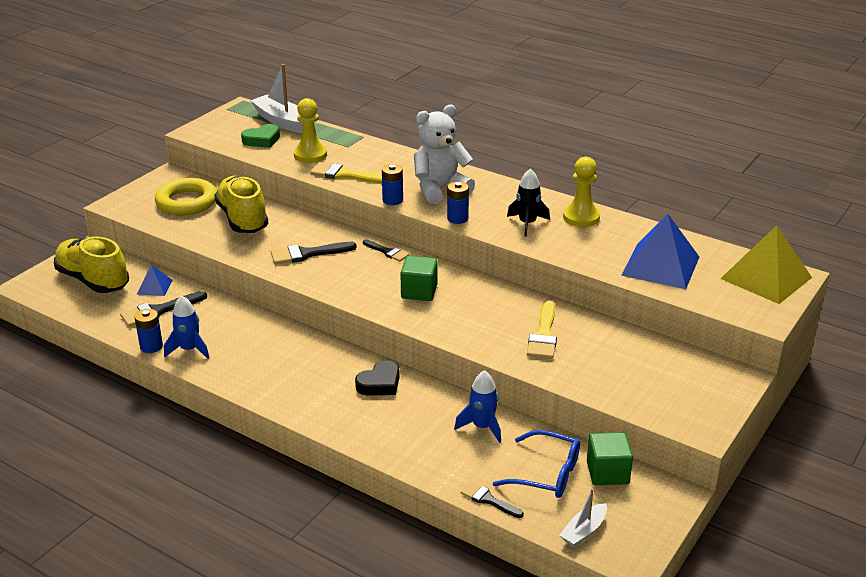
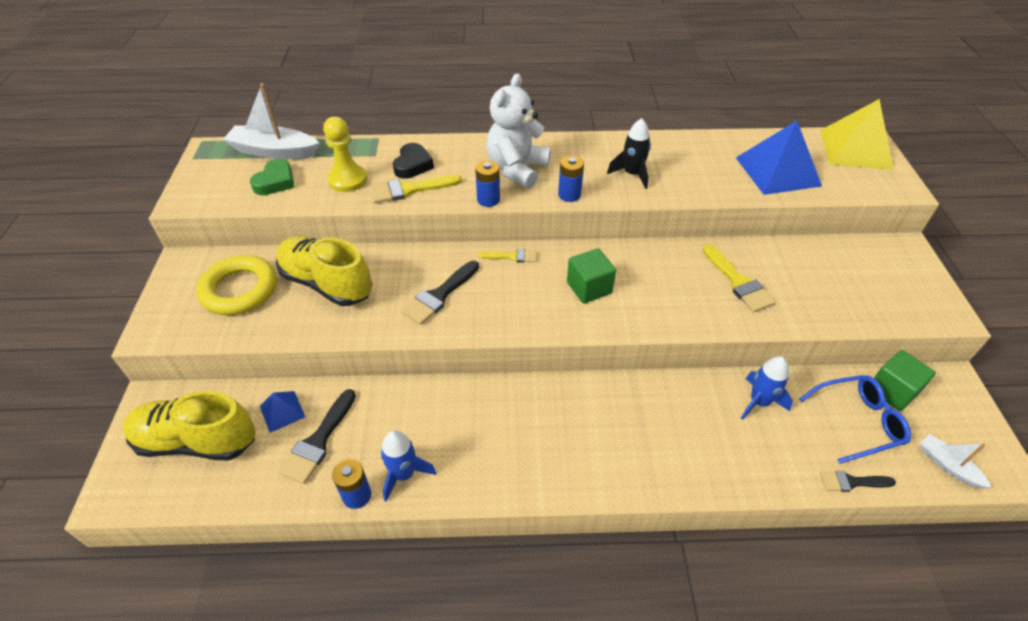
camera: 35 degrees left, 15 degrees up
(380, 383) = (628, 405): black heart -> black heart (413, 165)
(387, 252) = (512, 256): black brush -> yellow brush
(581, 217) = (664, 149): yellow pawn -> none
(583, 531) = (948, 466): white boat -> white boat turned 135 degrees clockwise

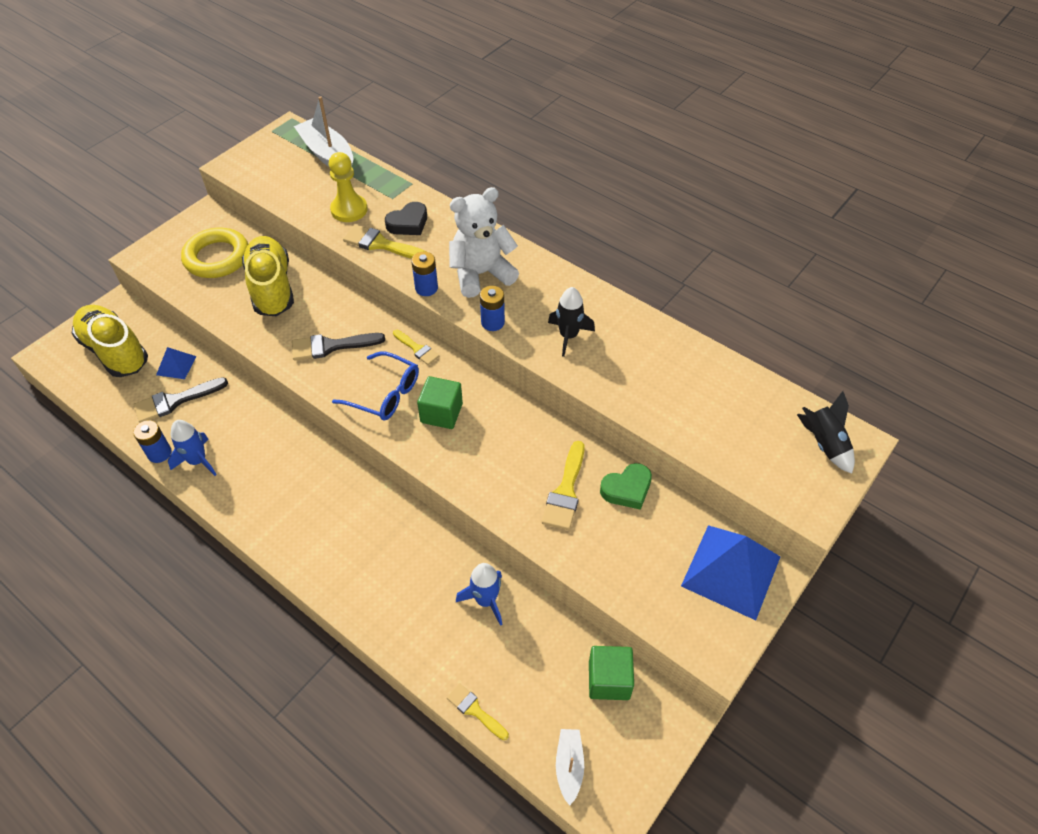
camera: 40 degrees right, 5 degrees up
(275, 182) = (301, 183): green heart -> green heart (627, 489)
(777, 171) = (707, 415): blue pyramid -> blue pyramid (731, 571)
(852, 482) = (475, 710): black brush -> yellow brush
(855, 149) = (824, 444): yellow pyramid -> black rocket
(858, 422) = (543, 677): blue glasses -> blue glasses (385, 394)

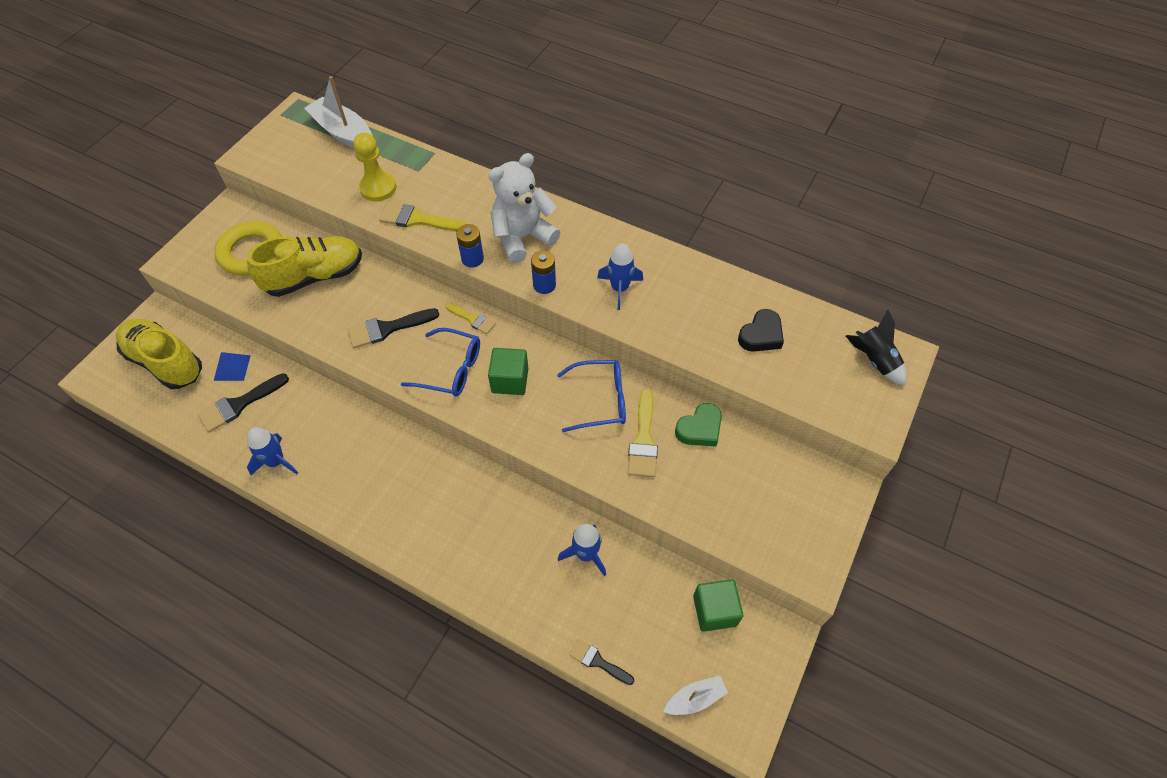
camera: 10 degrees left, 5 degrees up
(159, 453) = (235, 460): blue battery -> none
(272, 288) = (314, 277): yellow shoe -> yellow shoe turned 90 degrees clockwise
(408, 223) = (440, 195): black heart -> black heart (761, 335)
(475, 710) = (598, 661): yellow brush -> black brush
(529, 446) = (600, 400): none -> blue glasses
(568, 336) = (619, 288): black rocket -> blue rocket
(569, 766) = (695, 698): white boat -> white boat turned 75 degrees clockwise
(731, 571) = (809, 492): blue pyramid -> none

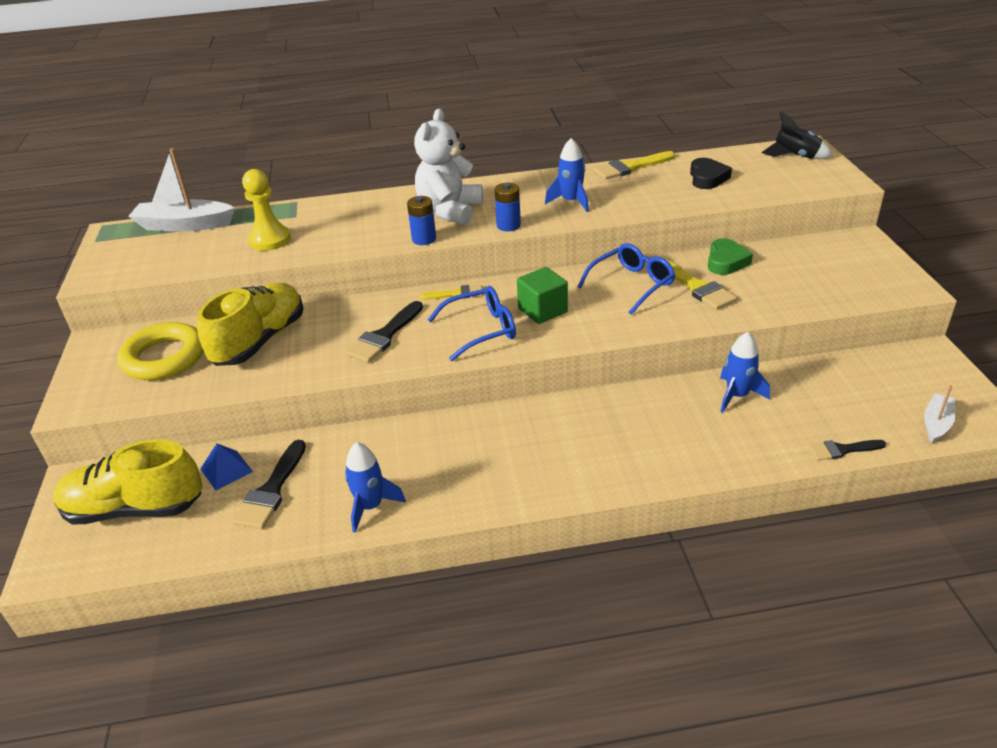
camera: 35 degrees left, 20 degrees down
(417, 219) = (338, 240): yellow brush -> yellow brush (630, 167)
(714, 610) = (871, 369): green cube -> none

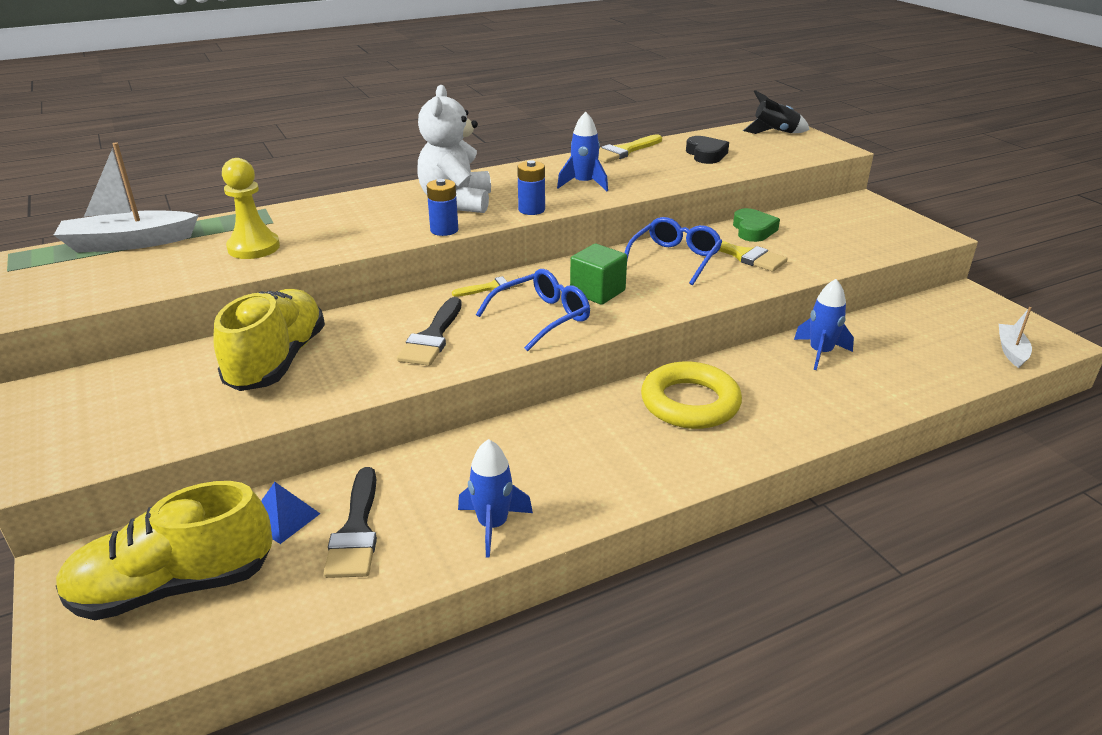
camera: 20 degrees left, 5 degrees down
(164, 357) = (155, 395): yellow ring -> yellow ring (690, 403)
(842, 450) = (947, 386): black brush -> none

